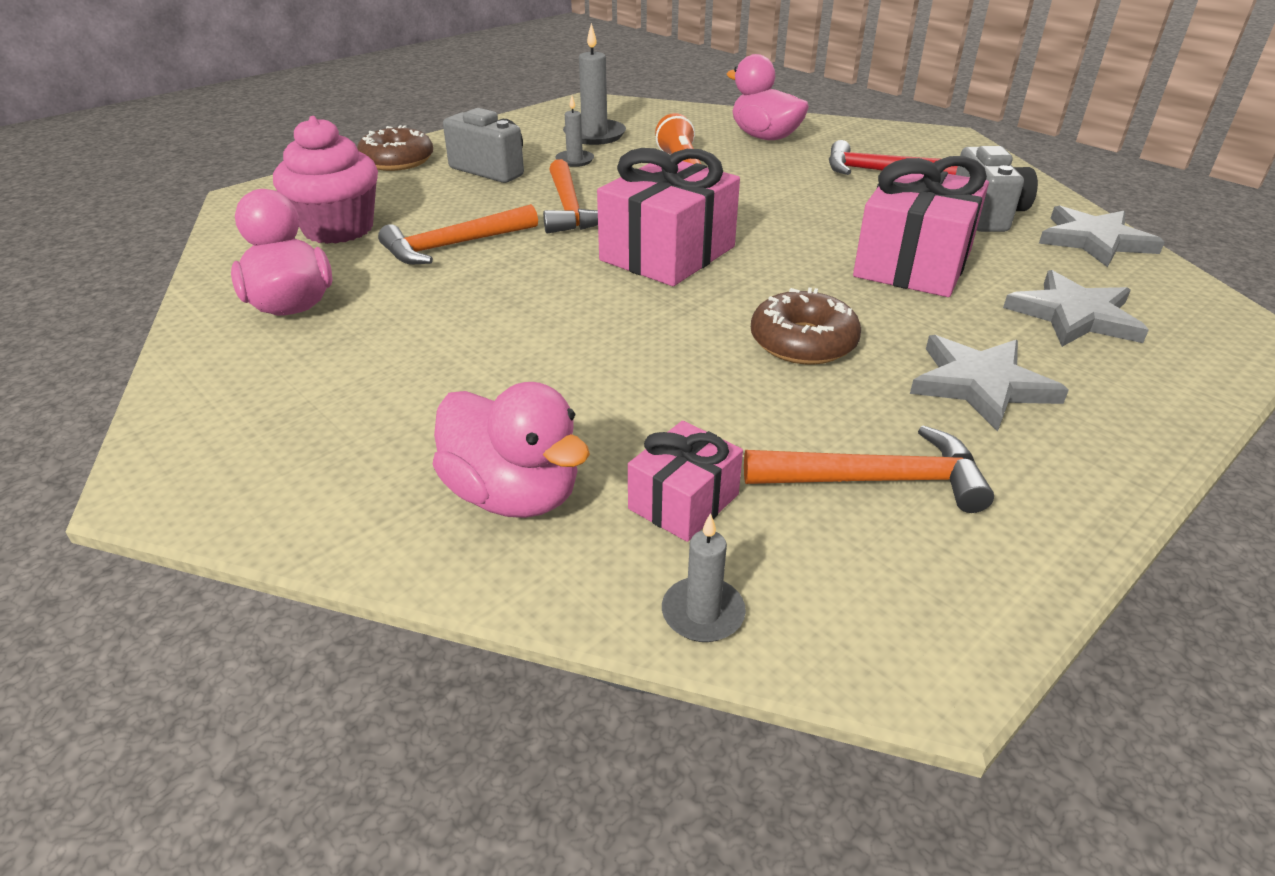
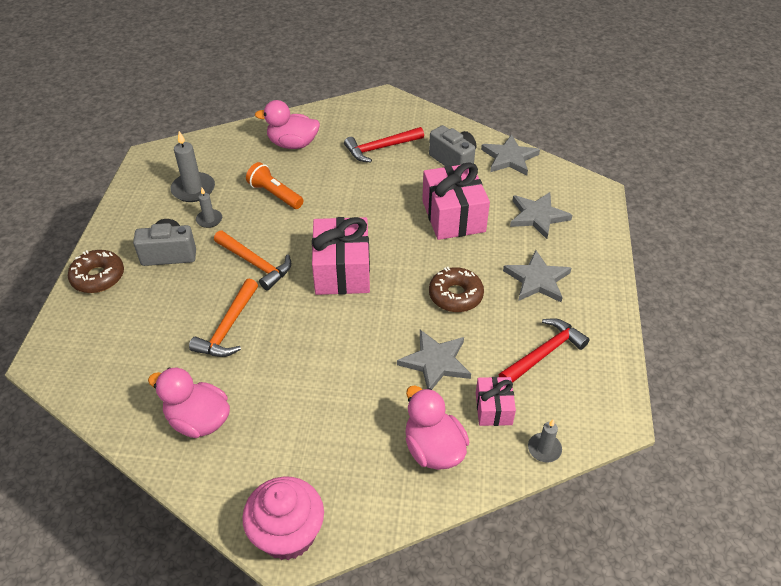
camera: 40 degrees left, 10 degrees up
(338, 229) = (144, 353): pink cupcake -> pink cupcake (287, 534)
(513, 495) = (433, 449): pink duck -> pink duck turned 120 degrees counterclockwise
(666, 397) = (435, 362): none -> grey star
(875, 480) = (543, 353): orange hammer -> red hammer

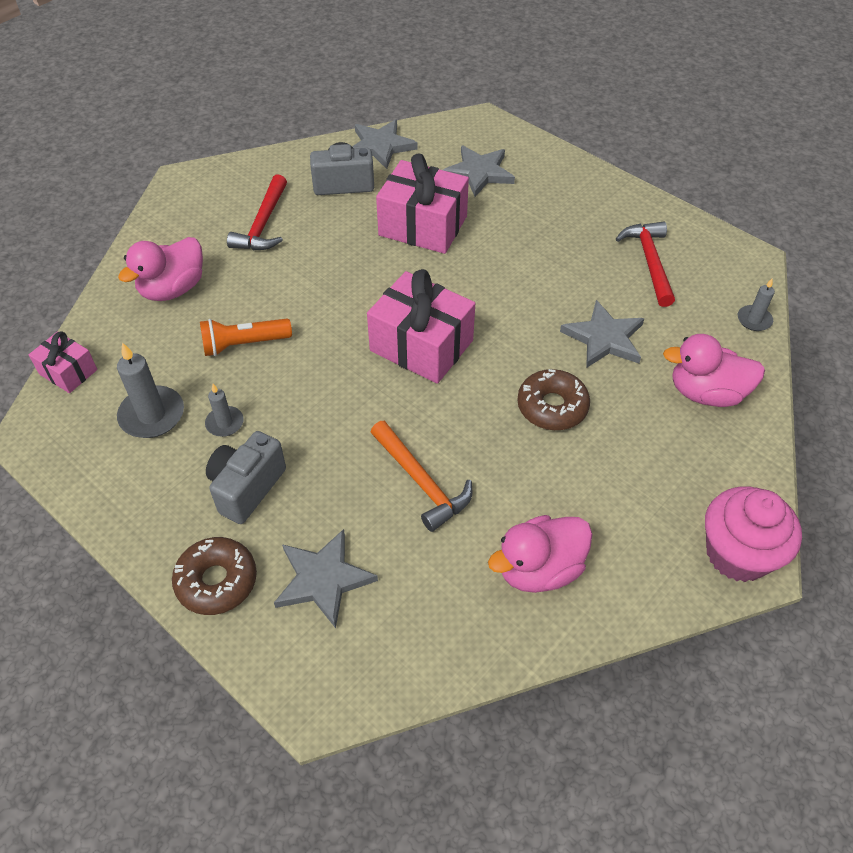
camera: 55 degrees left, 5 degrees up
(255, 263) = (342, 413): orange hammer -> none
(455, 295) = (531, 280): brown donut -> brown donut (552, 407)
(493, 408) = (688, 328): pink gift -> pink gift (68, 372)
(537, 280) = (559, 218): grey star -> grey star (323, 579)

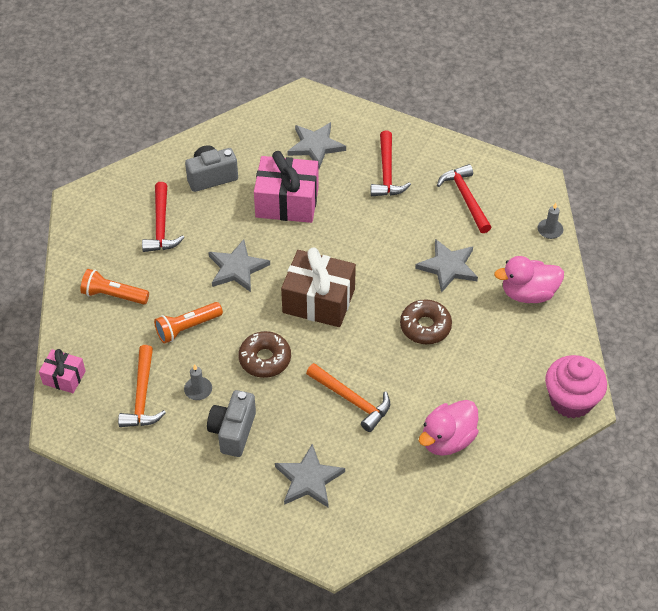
camera: 15 degrees left, 0 degrees up
(152, 415) = (142, 395): grey candle -> orange hammer
(173, 289) = (113, 295): pink duck -> orange flashlight
(217, 581) = (238, 497): brown donut -> brown donut (265, 359)
(380, 146) = (229, 136): grey star -> grey star (237, 268)
(421, 346) = (318, 301): pink gift -> brown gift
(557, 215) = (387, 172): none -> red hammer

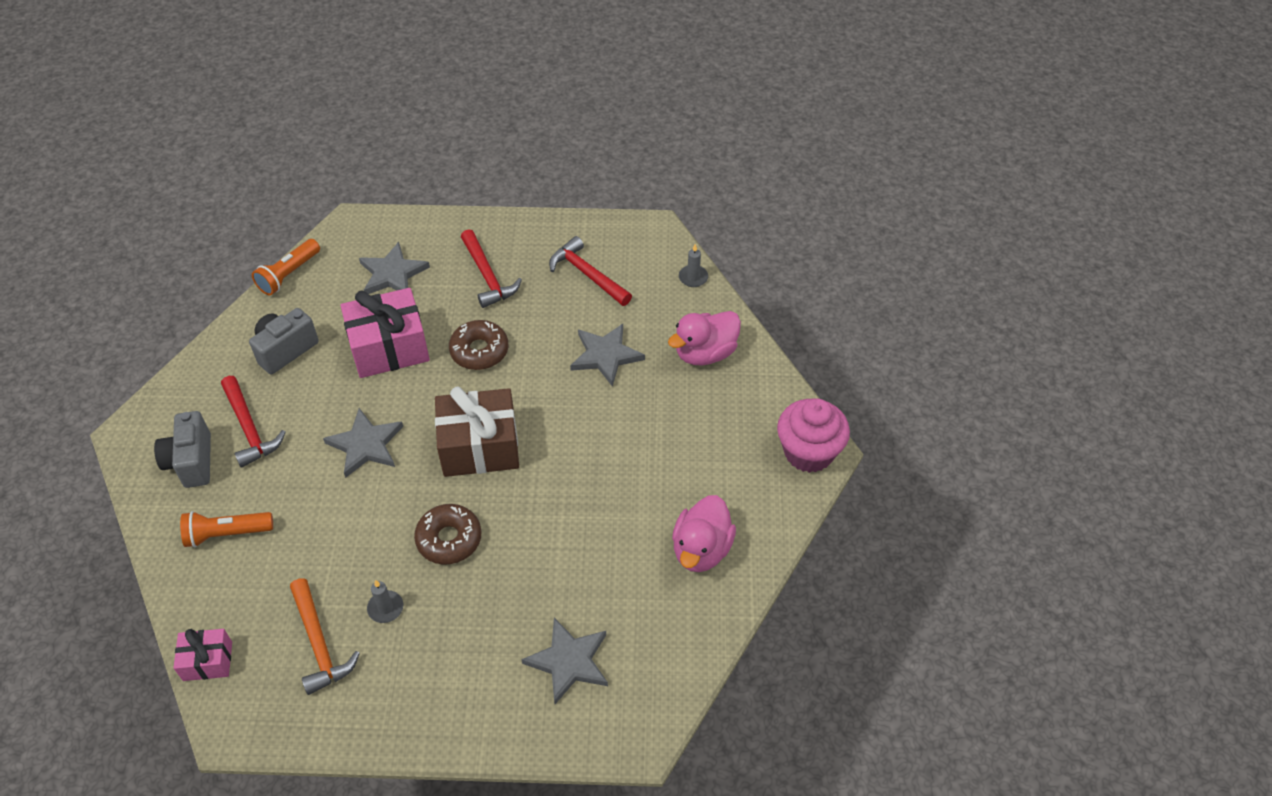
camera: 25 degrees left, 0 degrees up
(187, 327) = (337, 538): orange flashlight -> orange flashlight (288, 274)
(233, 431) = (452, 641): grey camera -> grey camera (191, 461)
(351, 400) = (573, 547): orange hammer -> none
(425, 327) = (614, 431): brown donut -> brown donut (479, 351)

